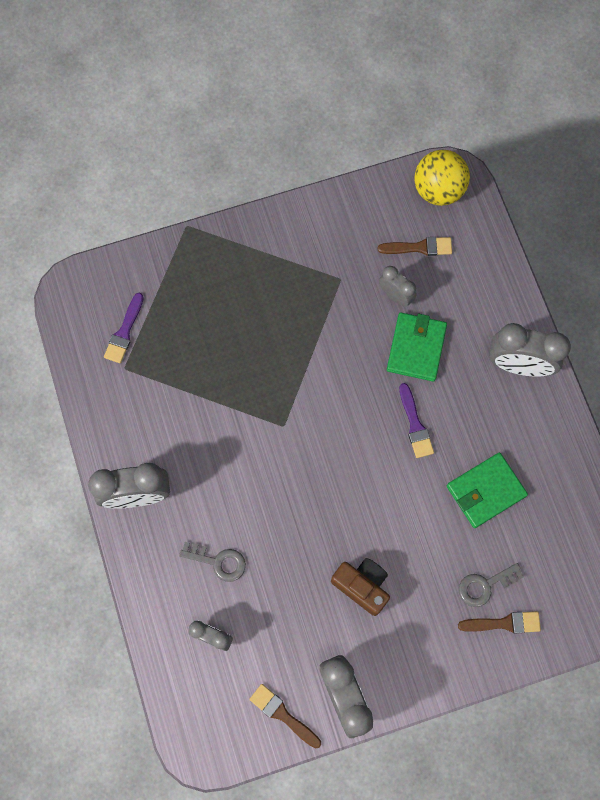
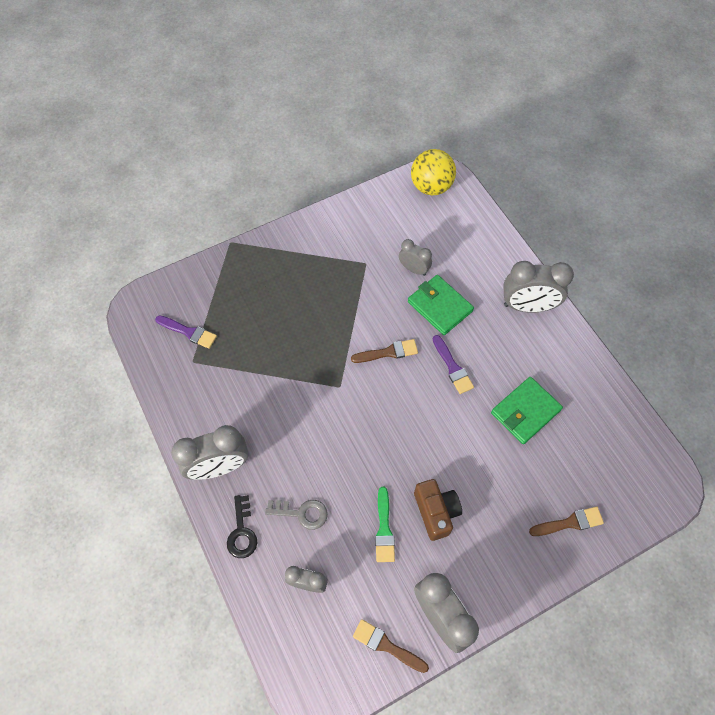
camera: 10 degrees left, 10 degrees down
(124, 332) = (189, 332): purple brush -> purple brush turned 75 degrees counterclockwise
(152, 571) = (242, 532): none -> black key
(303, 594) = (384, 529): none -> green brush
(362, 586) = (436, 512): brown camera -> brown camera turned 45 degrees clockwise
(416, 348) = (440, 306): green wallet -> green wallet turned 45 degrees counterclockwise
(419, 247) = (425, 230): brown brush -> brown brush (388, 352)
(484, 586) = (544, 492): grey key -> none

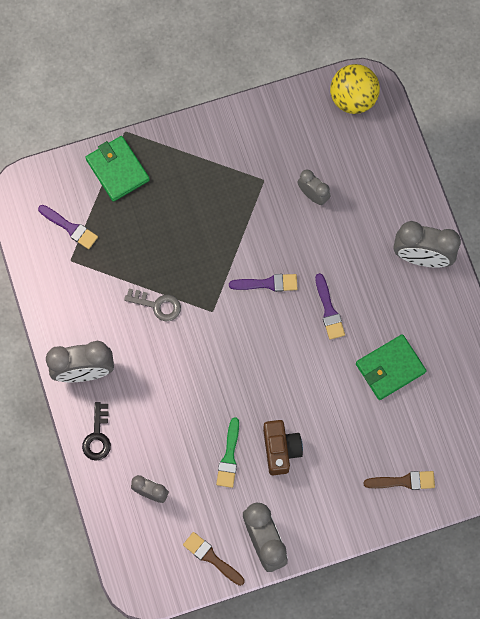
camera: 10 degrees right, 10 degrees up
(302, 513) = (155, 429): grey key -> grey key (158, 305)
(388, 352) = (267, 283): brown brush -> purple brush
(440, 306) = (331, 242): green wallet -> green wallet (117, 170)

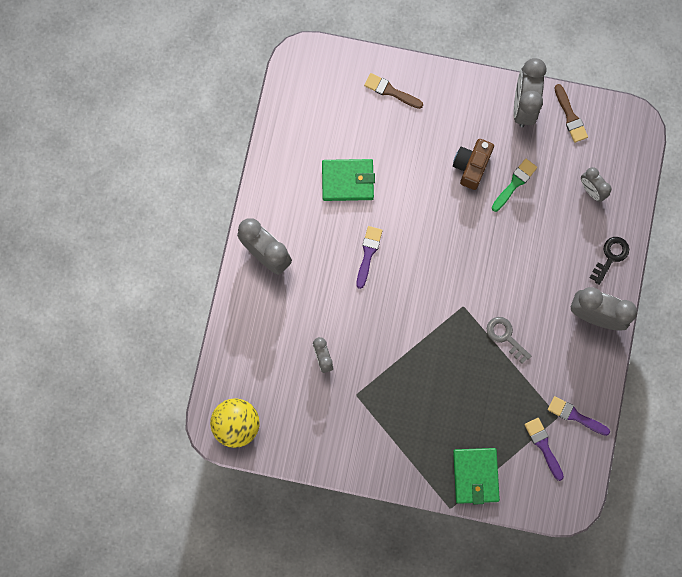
camera: 150 degrees left, 5 degrees up
(267, 283) = (405, 304): purple brush -> purple brush (575, 416)

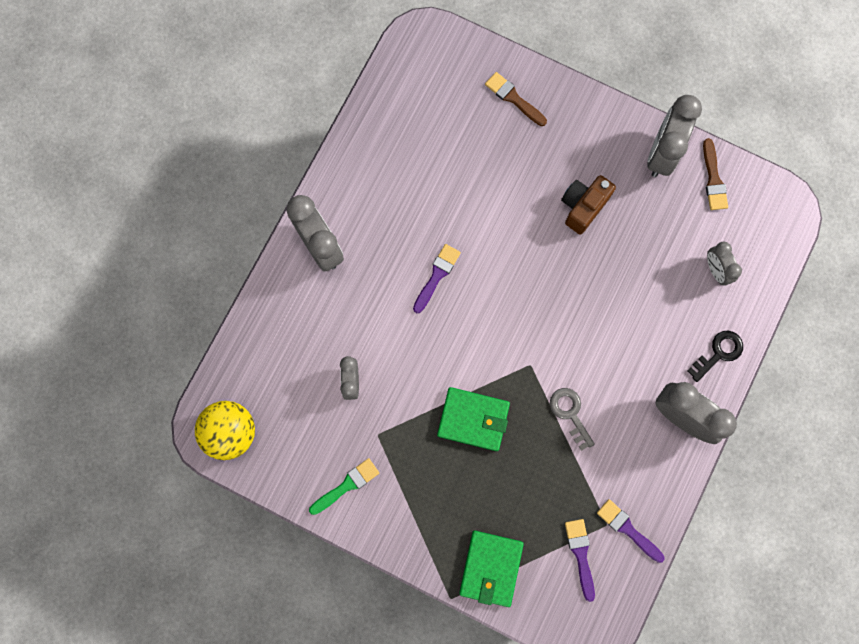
camera: 15 degrees right, 0 degrees up
(347, 181) = (436, 187): green wallet -> green wallet (473, 419)
(515, 183) = (628, 239): green brush -> green brush (347, 485)

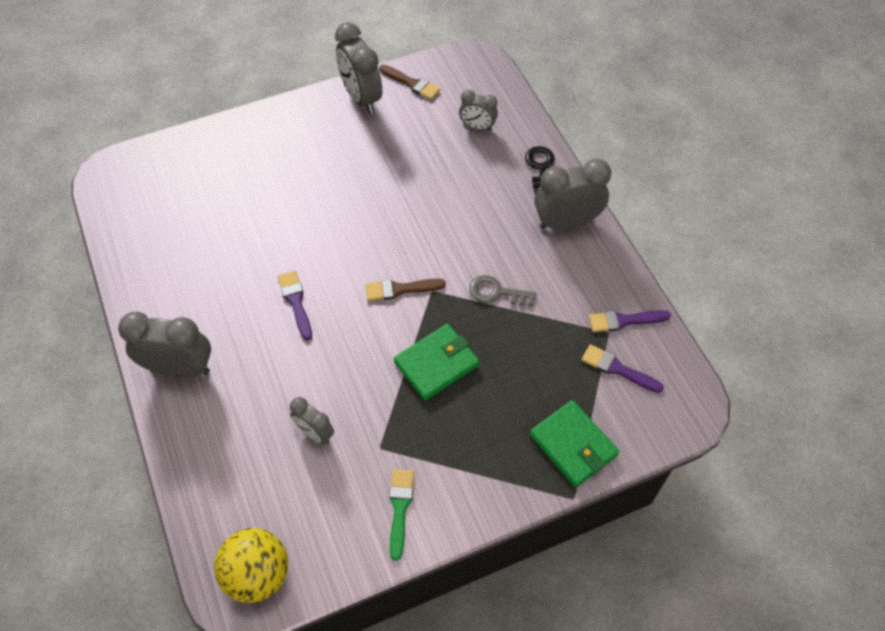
camera: 50 degrees left, 20 degrees down
(513, 98) = (221, 153): brown brush -> brown brush (400, 289)
(583, 207) = (348, 169): brown camera -> none

